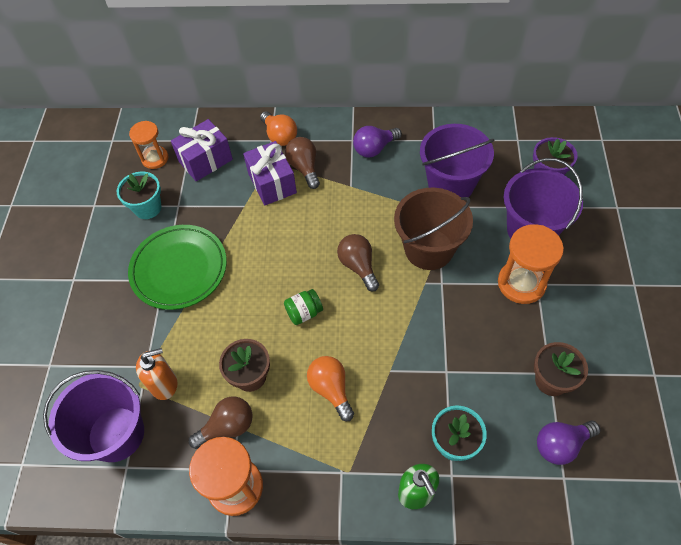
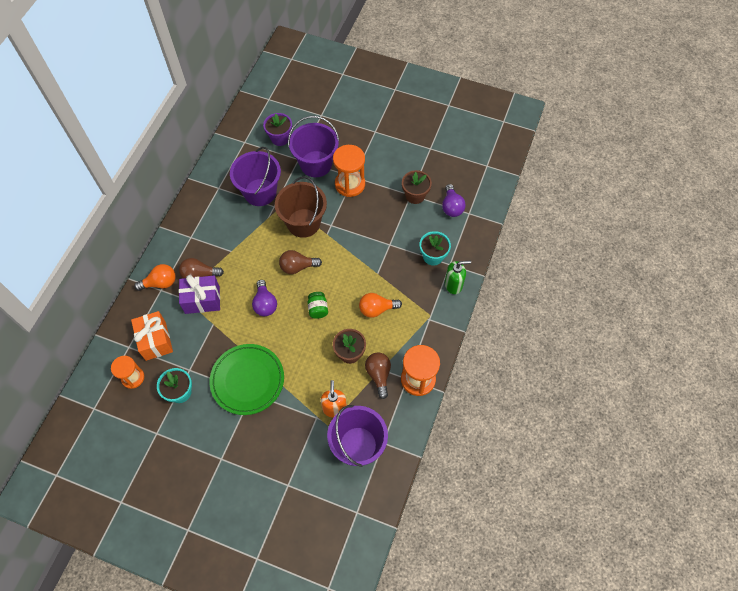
camera: 75 degrees left, 5 degrees up
(205, 160) = (155, 340): purple gift -> orange gift
(374, 149) = (206, 226): purple light bulb -> purple light bulb (265, 304)

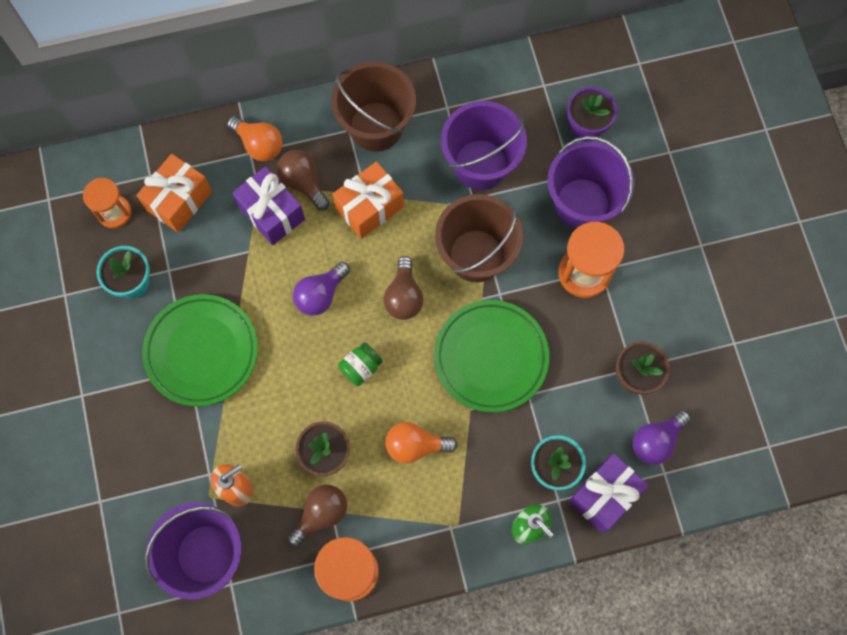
camera: 55 degrees right, 10 degrees up
(200, 224) = (376, 126): none -> brown bucket
(239, 253) = (369, 207): none -> orange gift
(297, 267) = (404, 296): brown light bulb -> brown light bulb turned 135 degrees counterclockwise
(359, 248) = (491, 357): none -> green plate
(377, 309) = (415, 445): orange light bulb -> orange light bulb turned 45 degrees counterclockwise
(461, 244) = (604, 495): none -> purple gift

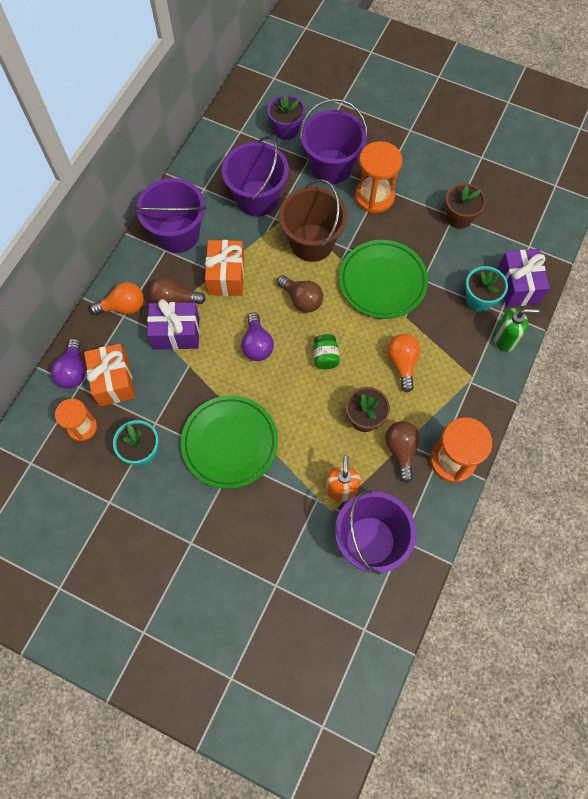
camera: 50 degrees left, 5 degrees down
(376, 126) = (177, 234): brown bucket -> purple bucket
(415, 445) = (402, 363): orange light bulb -> orange light bulb turned 135 degrees clockwise
(656, 441) = (506, 236): purple light bulb -> purple light bulb (73, 371)

